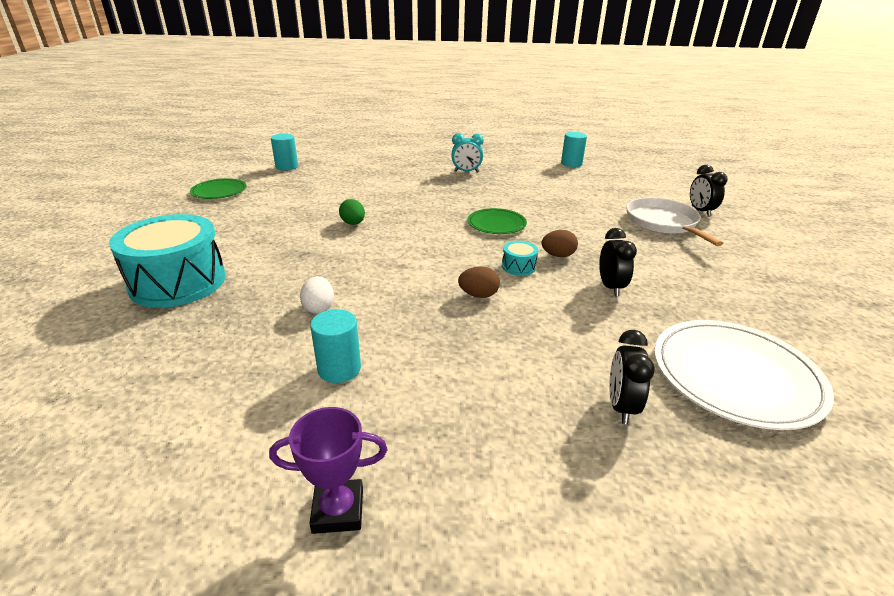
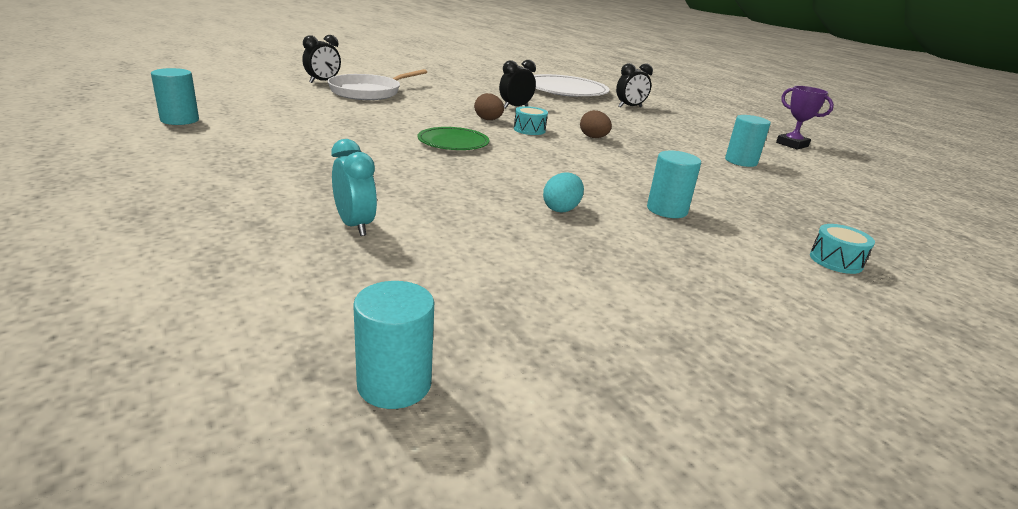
camera: 125 degrees left, 5 degrees down
(178, 282) = (836, 261): turquoise drum -> turquoise drum, size x0.41
(219, 191) = (654, 402): green plate -> none
(309, 257) = (667, 210): none -> turquoise cylinder
(319, 308) = (714, 182): white egg -> none
(353, 223) = (561, 209): green egg -> turquoise egg
(466, 172) = (270, 174): turquoise clock -> turquoise clock (355, 226)

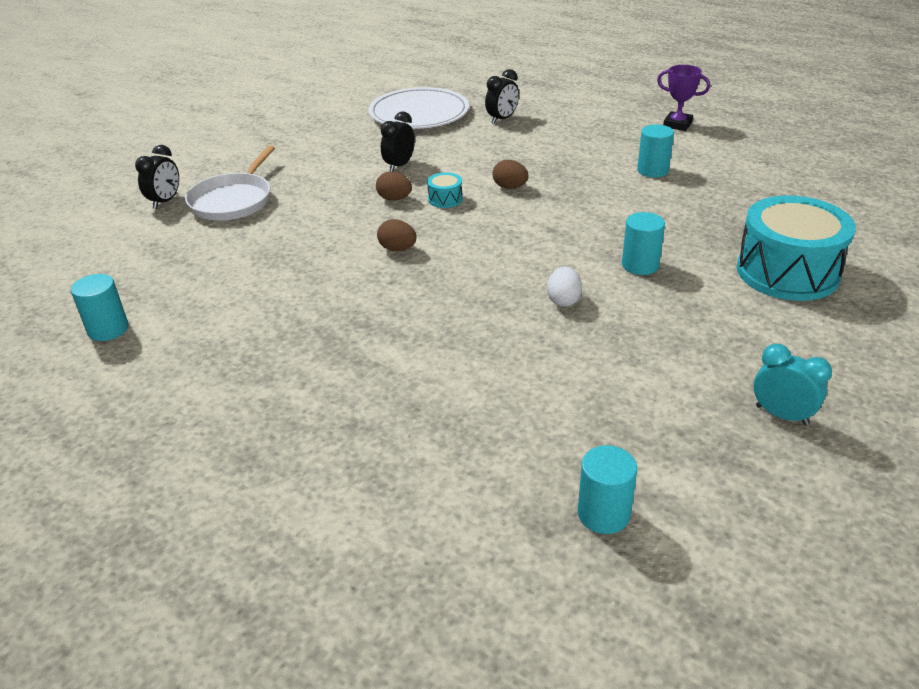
camera: 20 degrees left, 10 degrees up
(355, 226) = (431, 392): turquoise clock -> turquoise clock (781, 415)
(453, 142) = (397, 249): green plate -> brown egg
(561, 209) = (563, 300): turquoise egg -> white egg
(836, 261) = (787, 272): turquoise drum -> turquoise drum, size x2.44

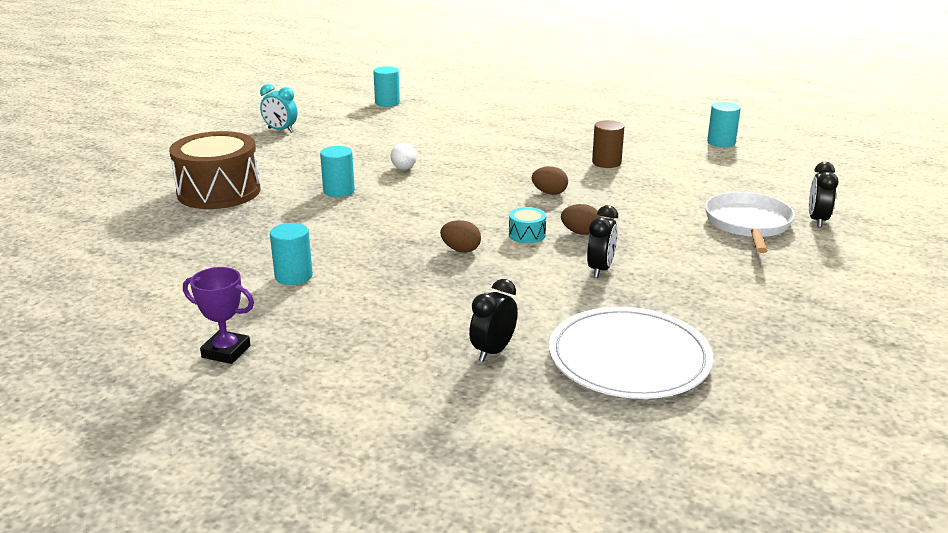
camera: 170 degrees right, 10 degrees down
(298, 296) = (606, 162): none -> brown cylinder
(787, 272) = (219, 192): turquoise drum -> brown drum

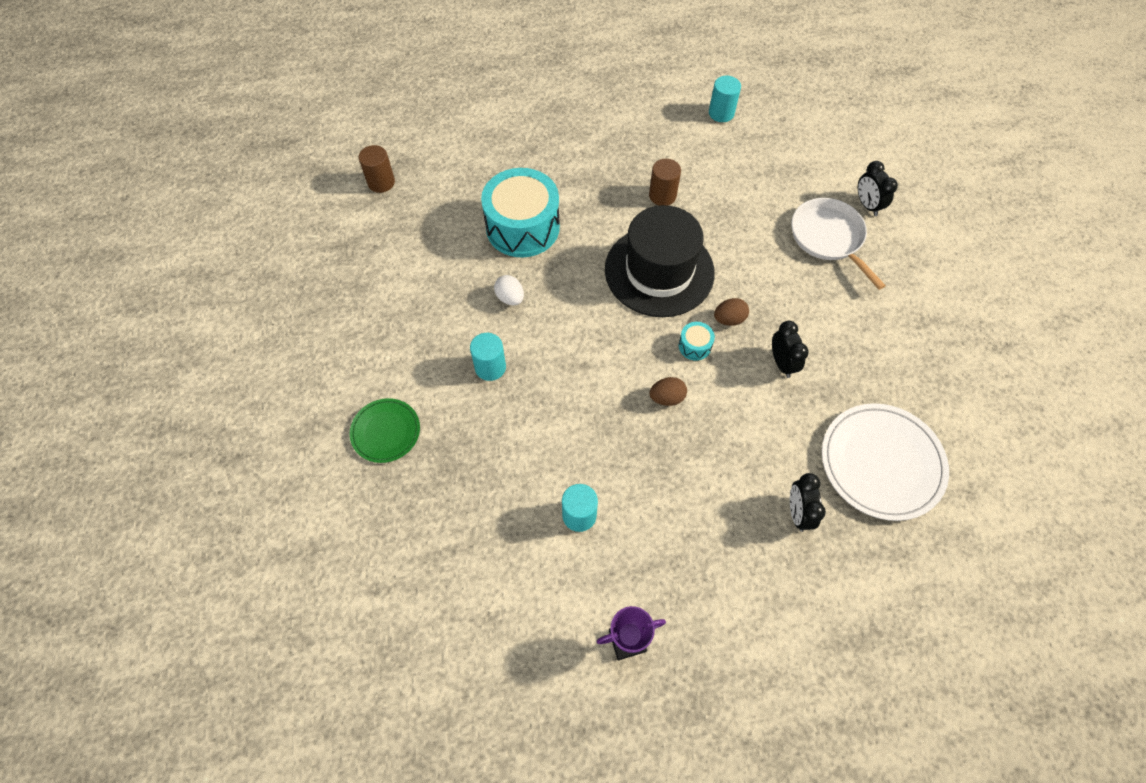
camera: 35 degrees left, 35 degrees up
(219, 192) = (385, 431): brown drum -> green plate
(280, 130) = (329, 291): turquoise clock -> none
(387, 103) = (381, 182): turquoise cylinder -> brown cylinder
(463, 145) = (522, 227): none -> turquoise drum
(549, 193) = (659, 271): brown egg -> black hat

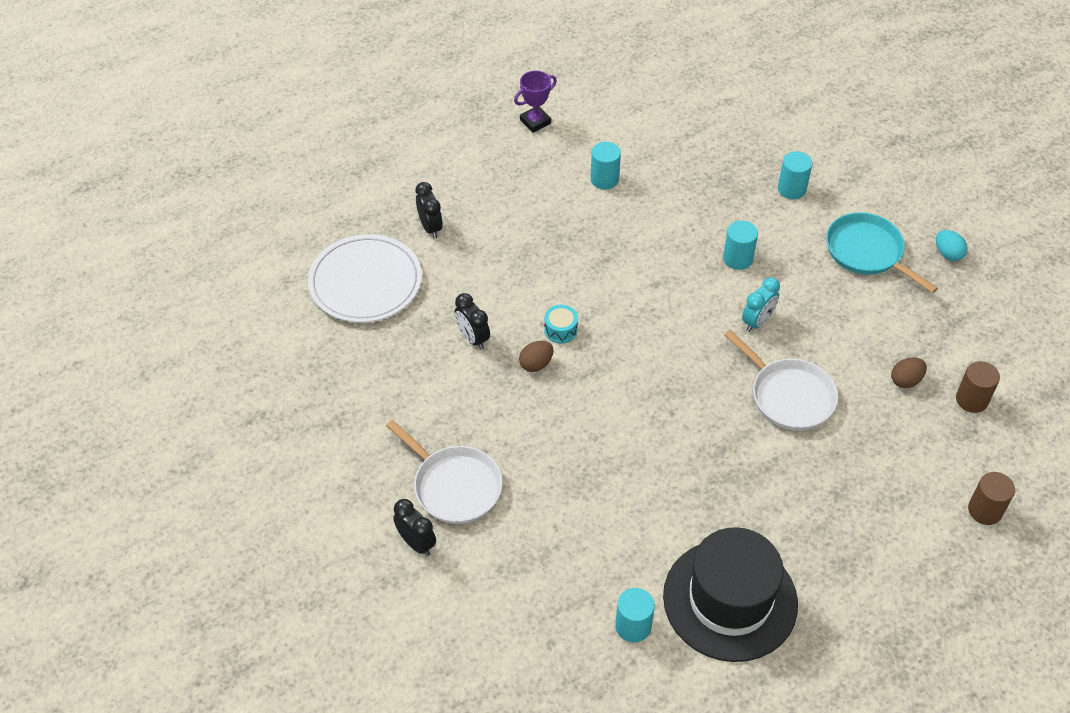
camera: 160 degrees right, 10 degrees down
(293, 309) = (948, 254): none -> turquoise egg
(364, 335) = (867, 252): none -> turquoise pan
(385, 431) = (791, 189): green plate -> turquoise cylinder
(510, 298) = (757, 322): white egg -> turquoise clock
(522, 227) = (789, 396): turquoise drum -> white pan
(659, 271) = (624, 392): black hat -> black hat (730, 600)
(662, 195) = (658, 481): brown cylinder -> brown cylinder (985, 510)
(667, 398) = (569, 279): brown egg -> brown egg (905, 380)

